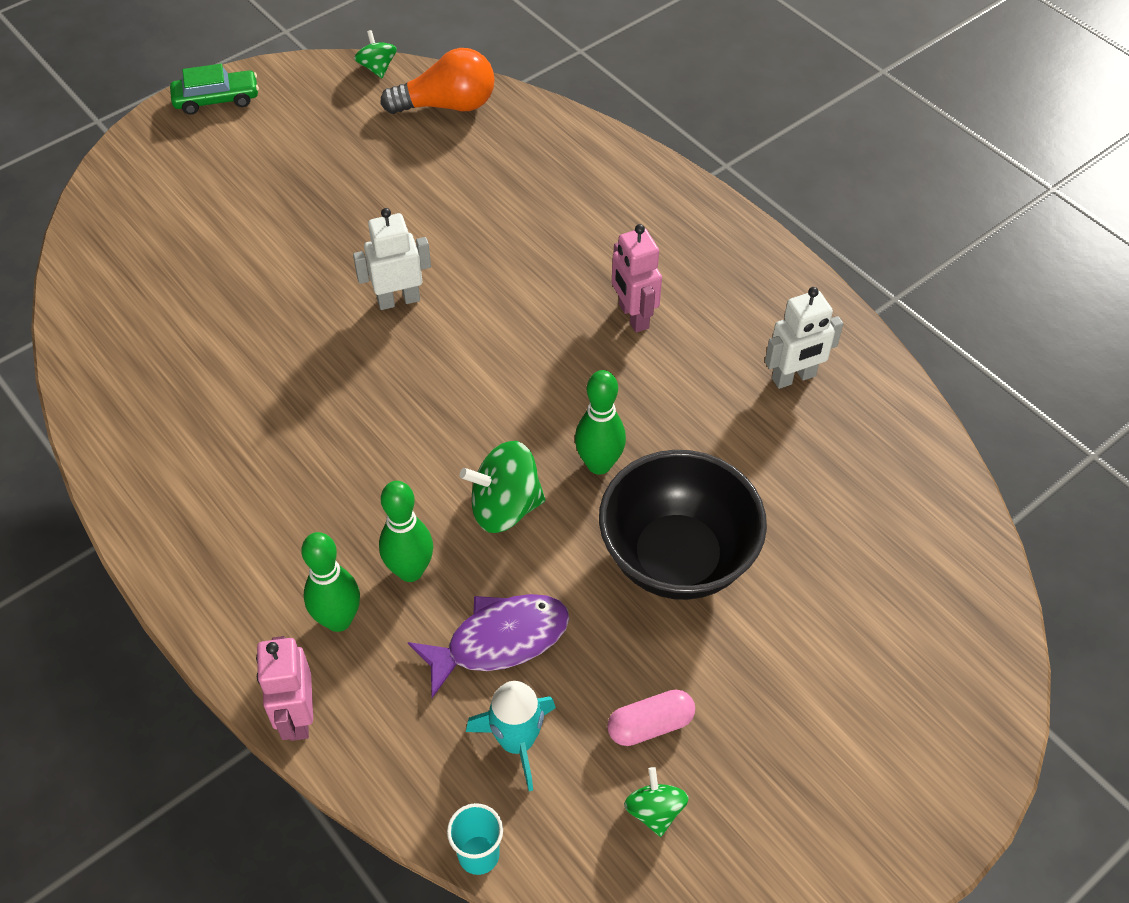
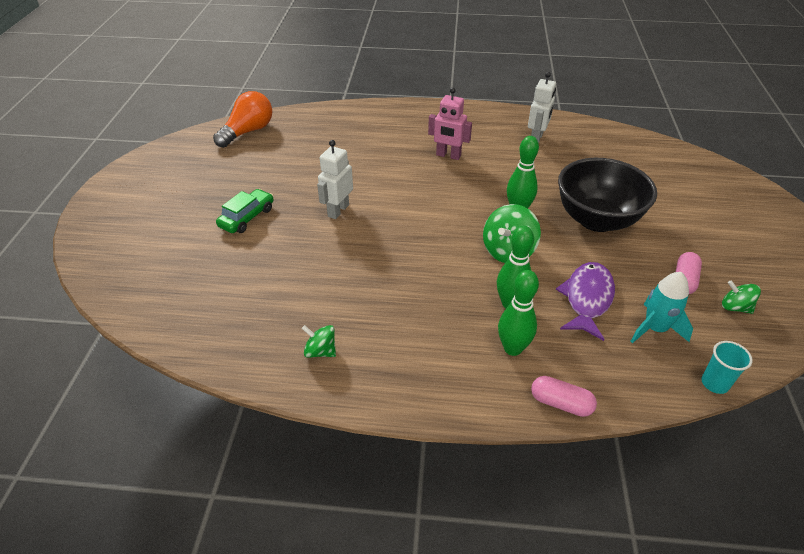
camera: 45 degrees left, 10 degrees down
(217, 99) = (111, 191): green car -> green car (247, 217)
(297, 716) = (561, 403): pink robot -> pink capsule
(377, 68) = (189, 136): green spinning top -> green spinning top (320, 351)

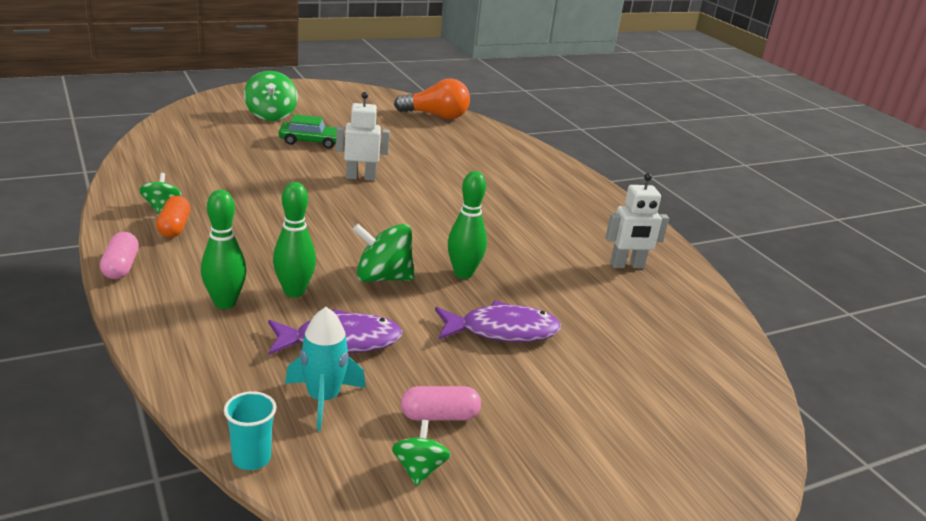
camera: 55 degrees right, 15 degrees down
(165, 226) = (271, 115): none -> green spinning top
(367, 351) = (174, 227): none -> orange capsule
(448, 156) = (519, 216): pink robot -> none
(561, 403) = (159, 343): pink capsule -> pink capsule (121, 267)
(596, 220) = (502, 331): black bowl -> purple fish

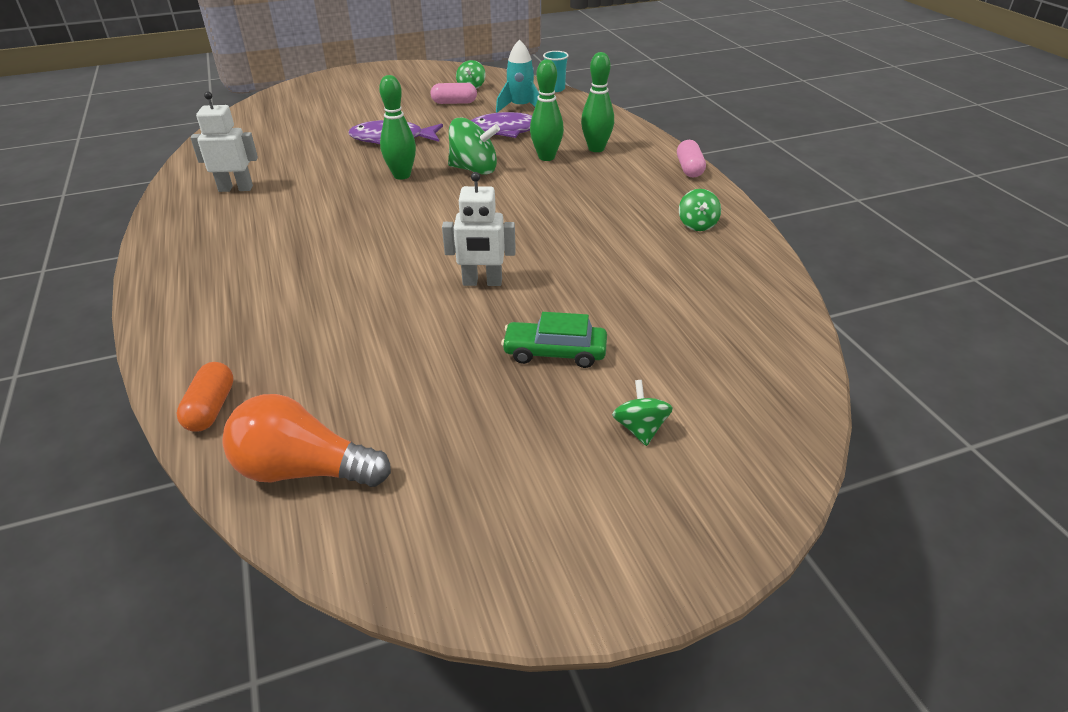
camera: 170 degrees left, 10 degrees up
(174, 227) = (670, 203): orange capsule -> orange capsule (211, 408)
(271, 115) = (640, 429): green spinning top -> green spinning top, size x0.59

